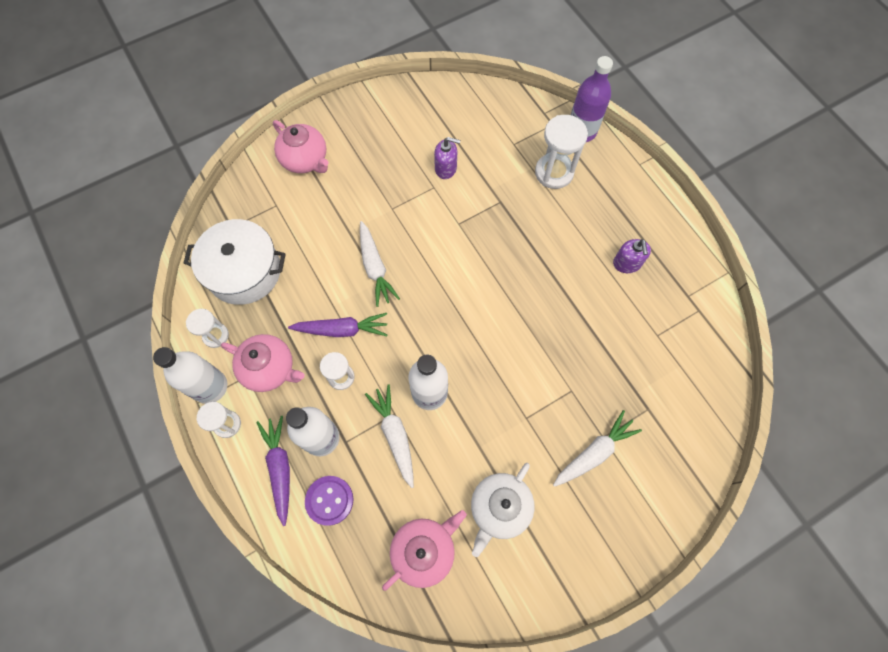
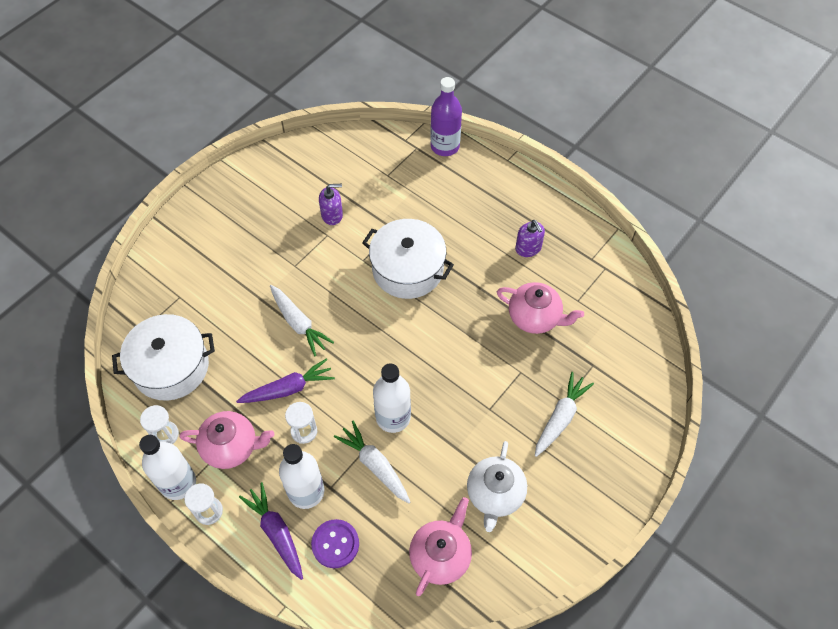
camera: 20 degrees left, 10 degrees down
(305, 160) = (192, 247): pink teapot -> pink teapot (535, 317)
(498, 247) = (407, 269): none -> white pot
(554, 172) = (433, 189): white hourglass -> none

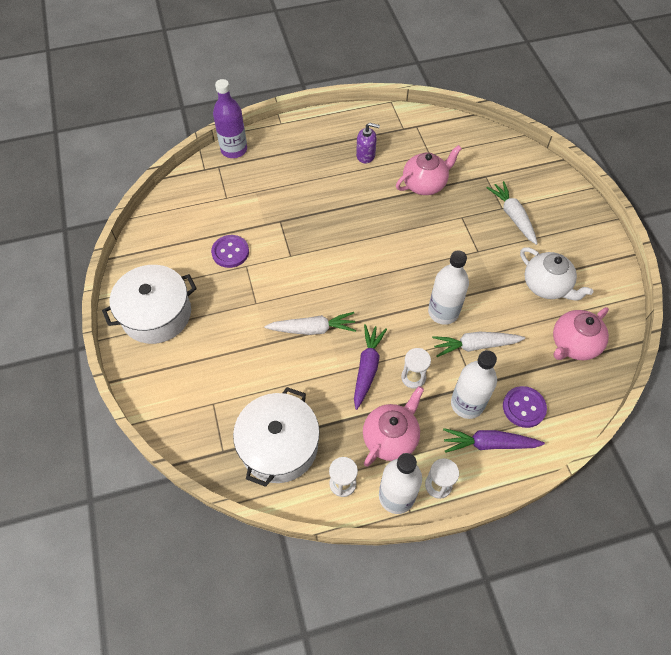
camera: 55 degrees left, 0 degrees up
(332, 215) = (230, 252): purple soap dispenser -> purple button
(407, 269) = (323, 232): white pot -> white pot (156, 314)
(441, 555) = (573, 344): pink teapot -> pink teapot turned 105 degrees counterclockwise

